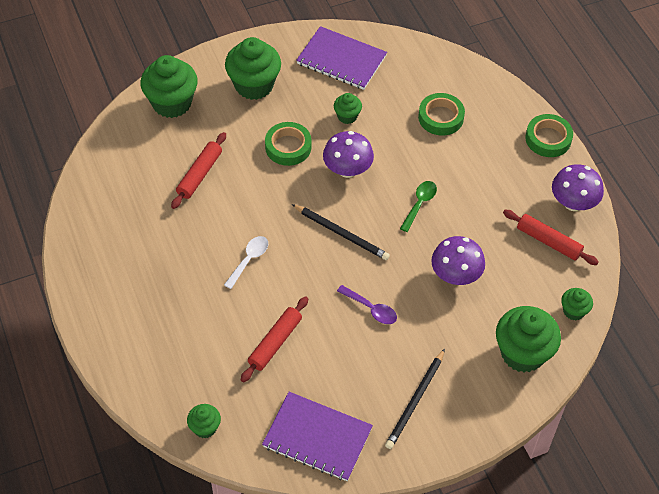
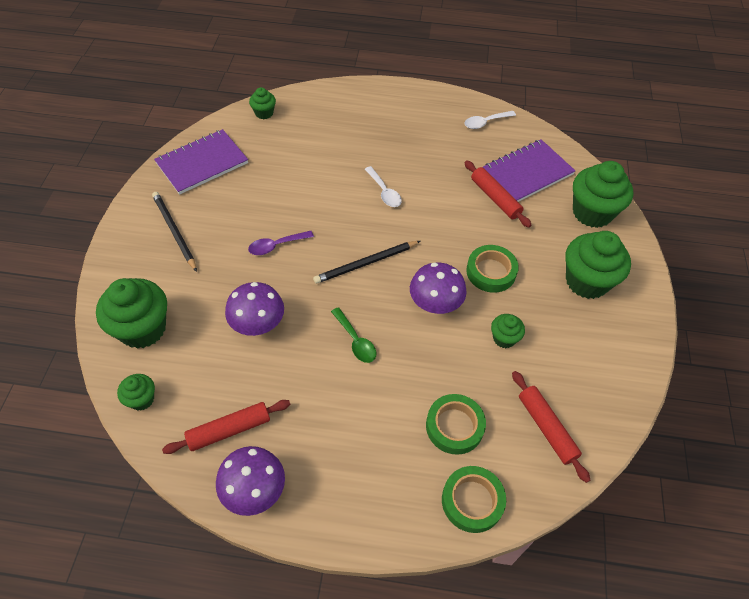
camera: 120 degrees right, 0 degrees up
(95, 221) = (485, 122): none -> white spoon
(275, 343) = (297, 175): red rolling pin -> red rolling pin (546, 428)
(341, 60) = (589, 374): purple notebook -> purple notebook (527, 172)
(548, 139) = (356, 526): green tape -> green tape (472, 501)

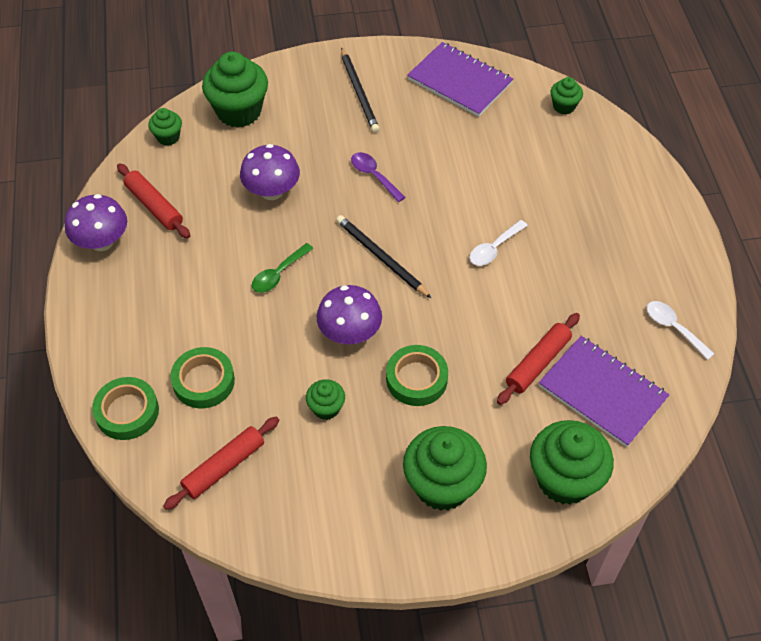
camera: 75 degrees right, 0 degrees up
(174, 231) = (359, 92): black pencil -> black pencil turned 120 degrees clockwise

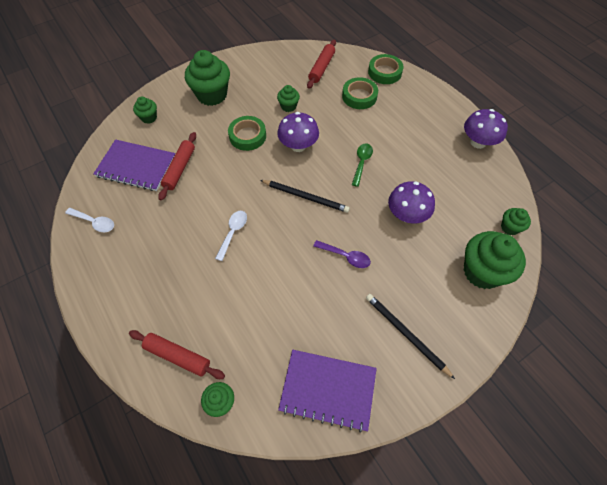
camera: 155 degrees right, 5 degrees up
(154, 206) = (470, 175): red rolling pin -> red rolling pin (178, 356)
(564, 479) = (149, 118): green cupcake -> green cupcake, size x0.50

